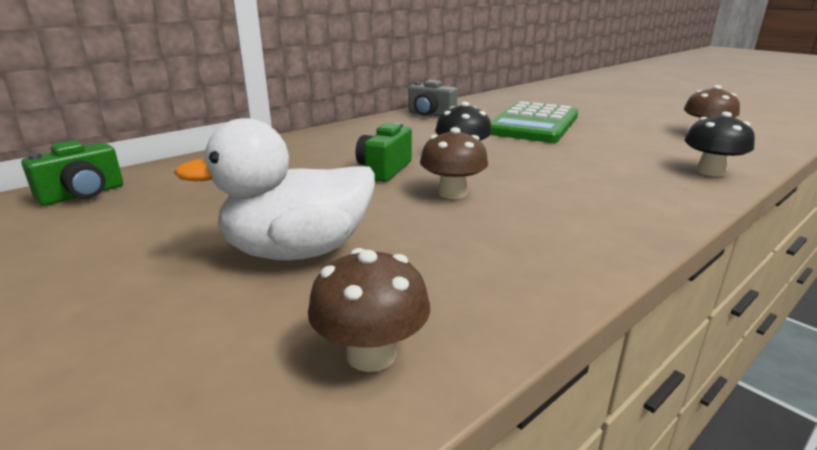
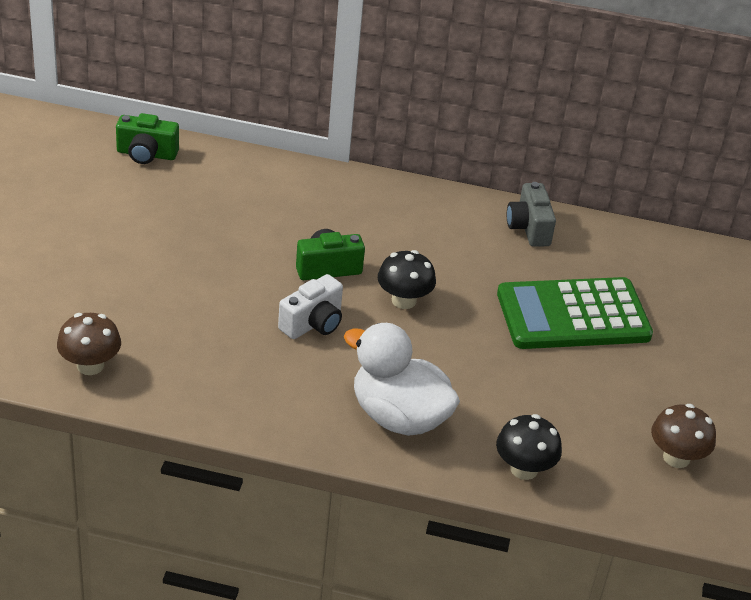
camera: 50 degrees right, 15 degrees up
(298, 251) = (159, 292): white duck -> white duck (399, 417)
(452, 193) = (313, 323): brown mushroom -> white camera

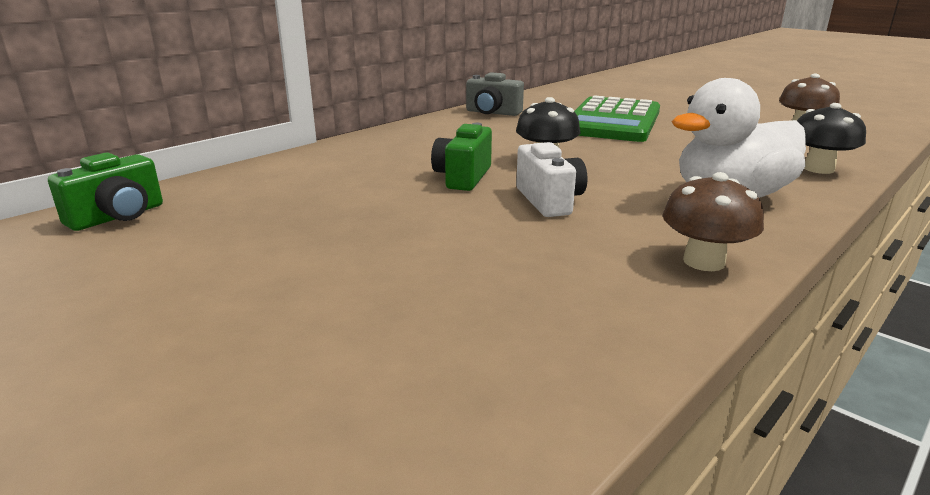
camera: 55 degrees left, 15 degrees down
(90, 365) = (523, 372): brown mushroom -> brown mushroom (704, 261)

